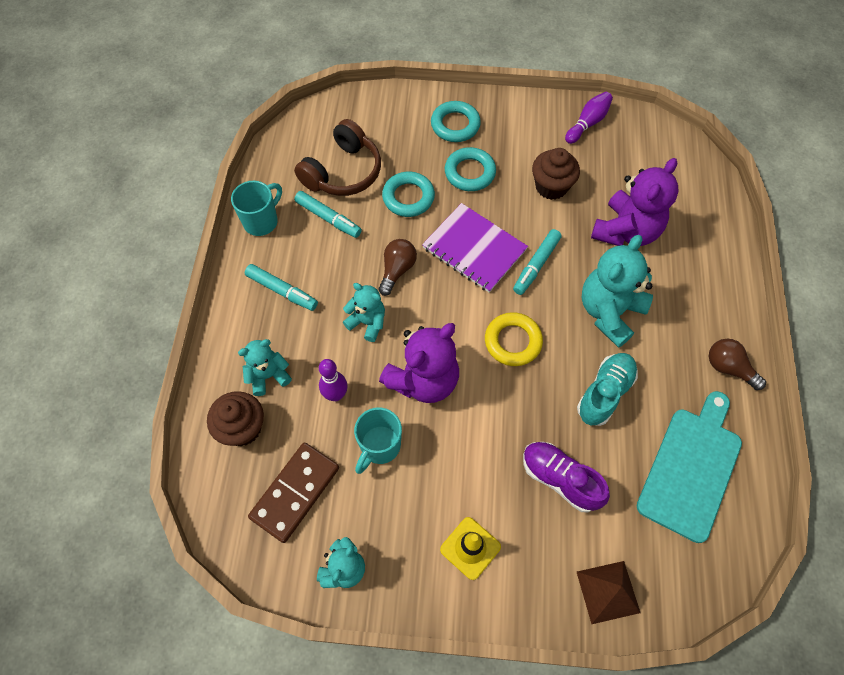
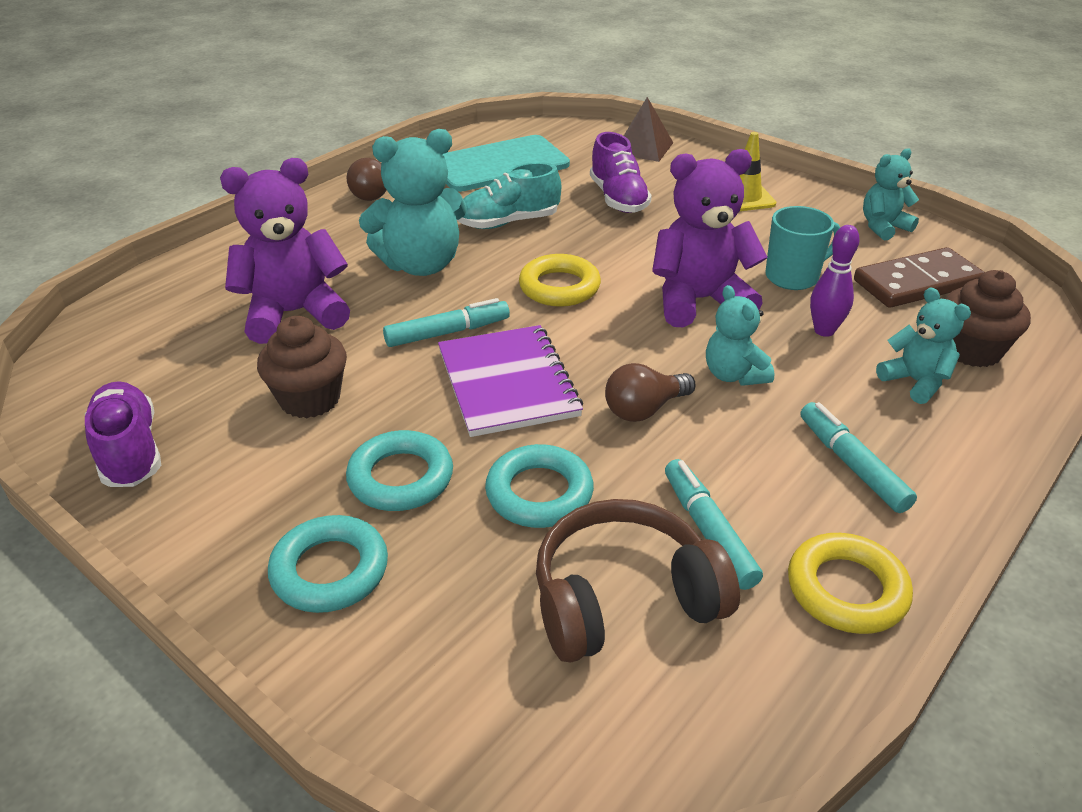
camera: 145 degrees left, 25 degrees down
(261, 221) = (846, 589): turquoise mug -> yellow ring
(268, 375) = (915, 382): turquoise teddy bear -> turquoise teddy bear turned 135 degrees counterclockwise
(587, 123) = (130, 451): purple bowling pin -> purple shoe

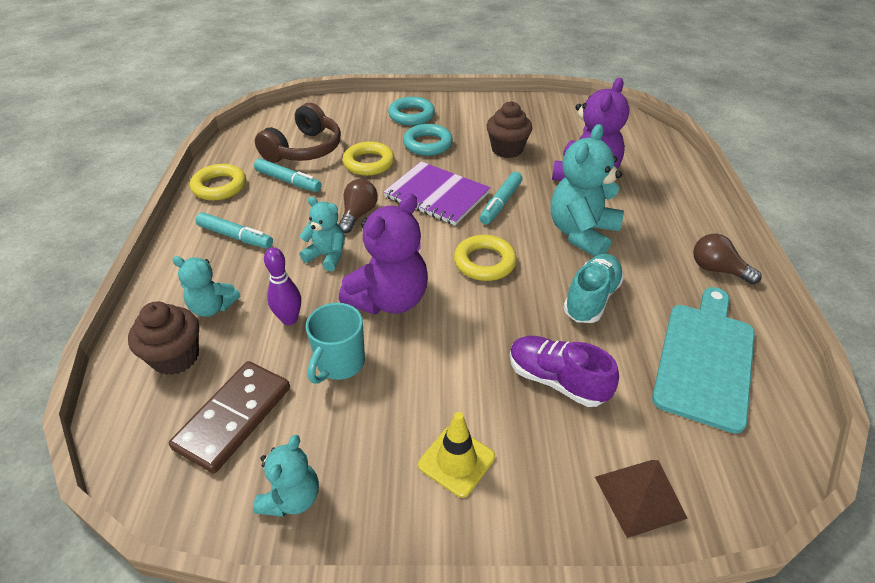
camera: 140 degrees right, 5 degrees up
(130, 451) = (533, 109): purple shoe -> none
(539, 493) = (369, 163): turquoise ring -> yellow ring

